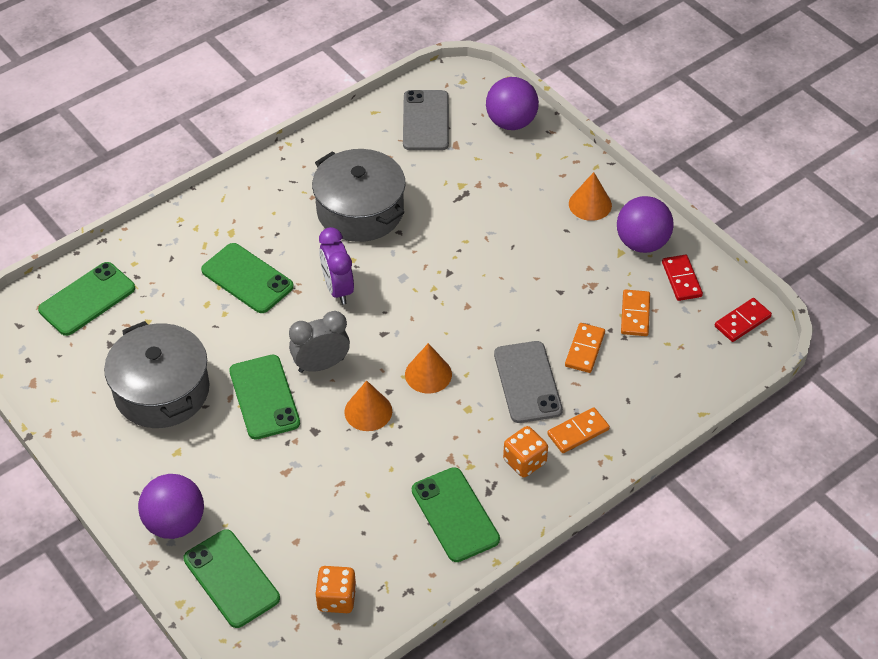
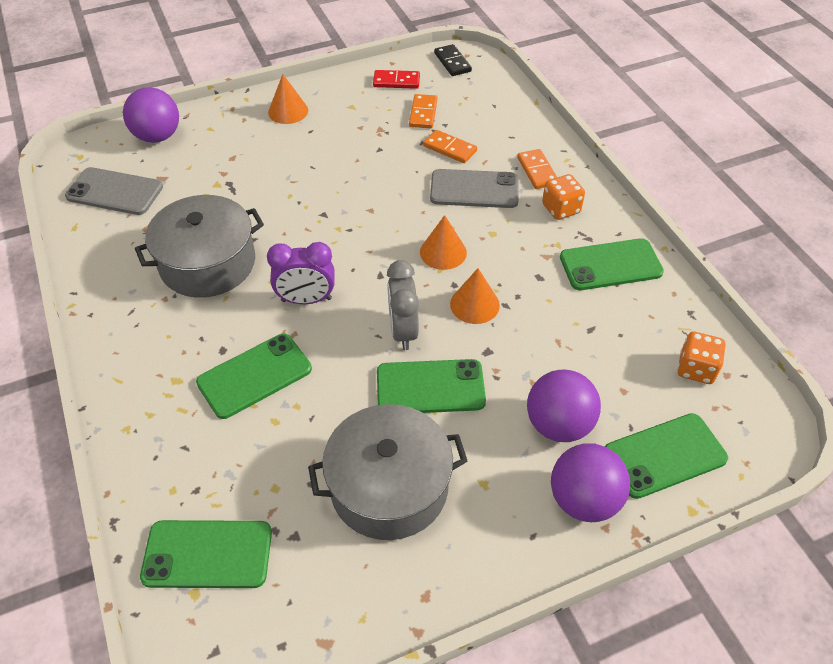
camera: 75 degrees left, 0 degrees up
(87, 299) = (207, 554): green phone -> green phone turned 60 degrees counterclockwise
(635, 314) = (423, 113): orange domino -> orange domino turned 75 degrees clockwise
(642, 243) = (347, 93): purple ball -> purple ball (558, 425)
(742, 321) = (452, 62): red domino -> black domino

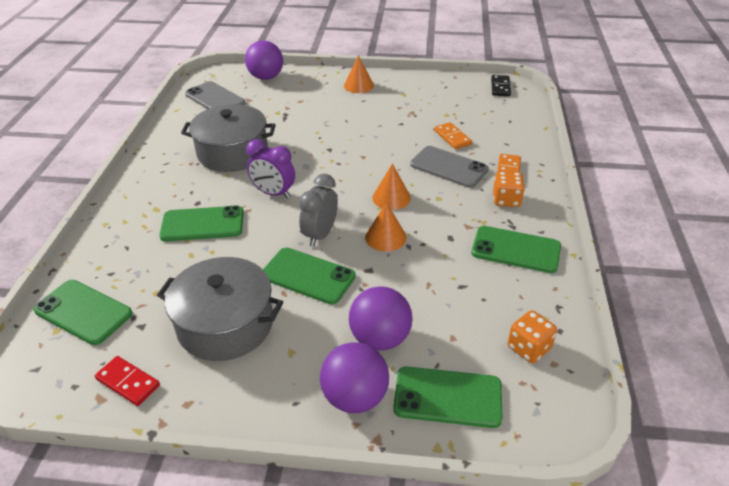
camera: 30 degrees right, 10 degrees down
(396, 81) = (448, 88): red domino -> red domino (128, 382)
(423, 113) = (451, 111): orange domino -> none

